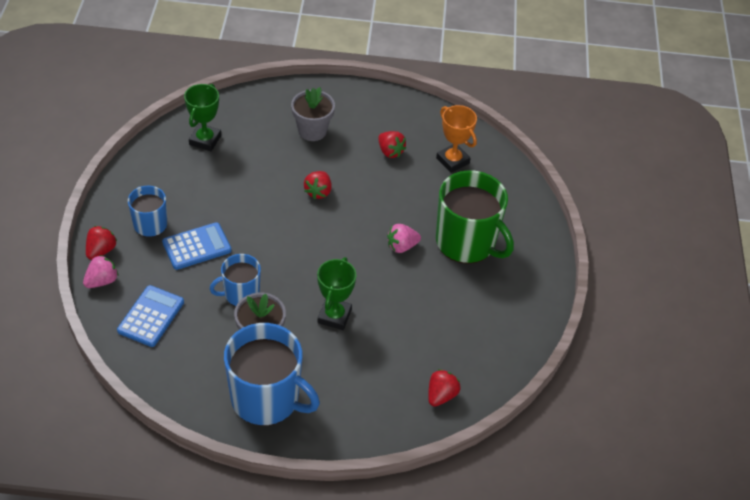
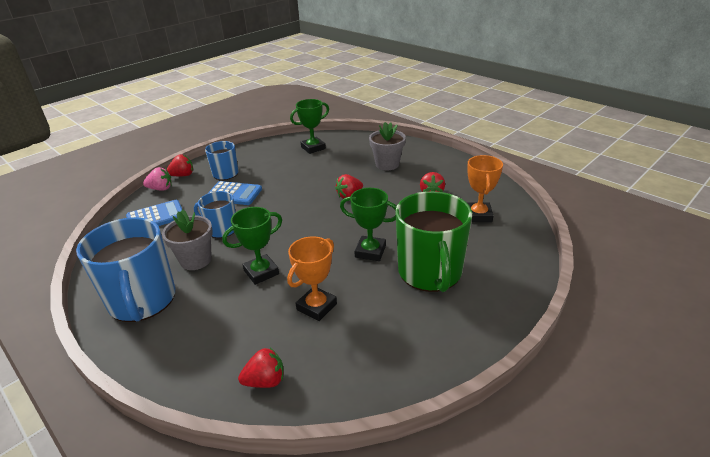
camera: 45 degrees right, 15 degrees down
(402, 246) = (370, 251): pink strawberry -> green trophy
(414, 320) = (316, 307): none -> orange trophy

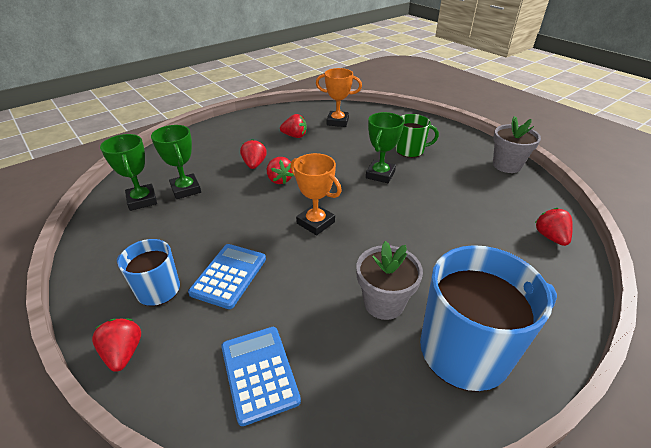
camera: 85 degrees left, 5 degrees up
(161, 189) = (157, 383): pink strawberry -> none
(221, 229) = (318, 282): blue mug -> none
(261, 272) = (409, 243): green trophy -> green trophy (186, 189)
(316, 307) = (457, 207): orange trophy -> orange trophy (315, 222)
(370, 180) = (254, 164): none -> red strawberry
(387, 164) = (226, 152): grey flower pot -> grey flower pot (506, 165)
(430, 272) = (410, 150): green mug -> green mug, size x0.55

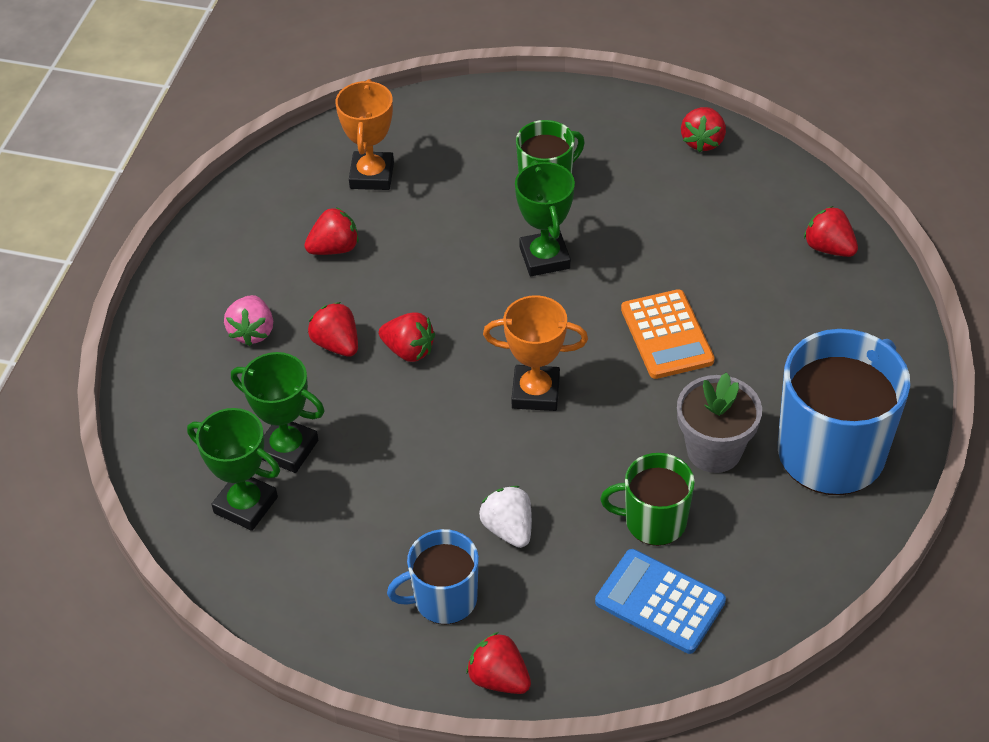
camera: 35 degrees left, 10 degrees up
(229, 275) = (508, 529): blue calculator -> white strawberry
(230, 147) = (252, 332): none -> pink strawberry
(308, 320) = (653, 521): none -> green mug
(337, 122) = (372, 175): orange trophy -> orange trophy turned 60 degrees counterclockwise
(411, 232) = (667, 335): none -> orange calculator
(506, 165) = (702, 141): grey flower pot -> red strawberry

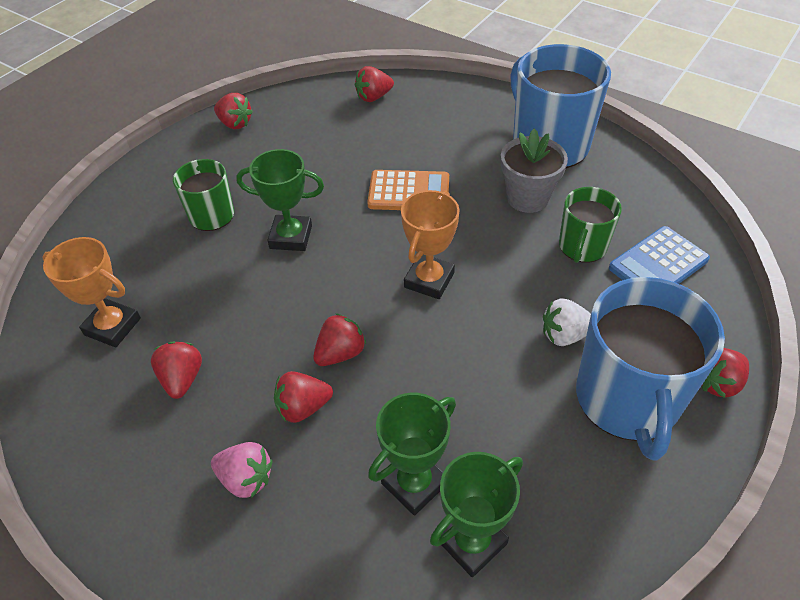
camera: 70 degrees left, 0 degrees up
(443, 599) = (627, 400): blue mug -> blue mug, size x1.81

